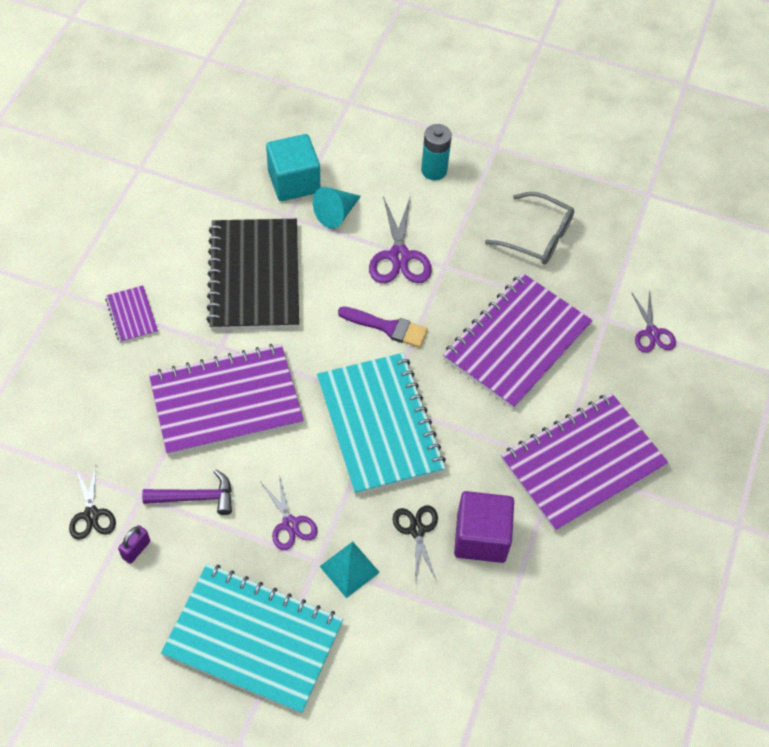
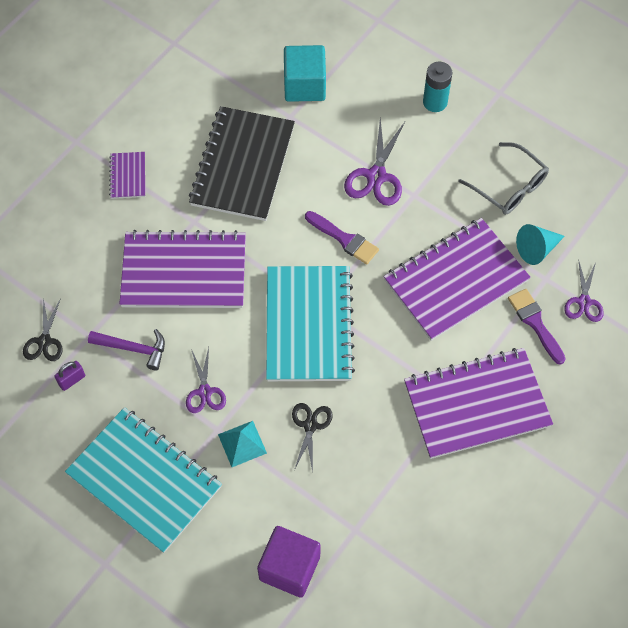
camera: 20 degrees right, 5 degrees up
(336, 214) = (332, 124): turquoise cone -> turquoise cone (536, 249)
(481, 537) = (364, 446): purple cube -> purple cube (289, 568)
(611, 365) = (535, 323): none -> purple brush

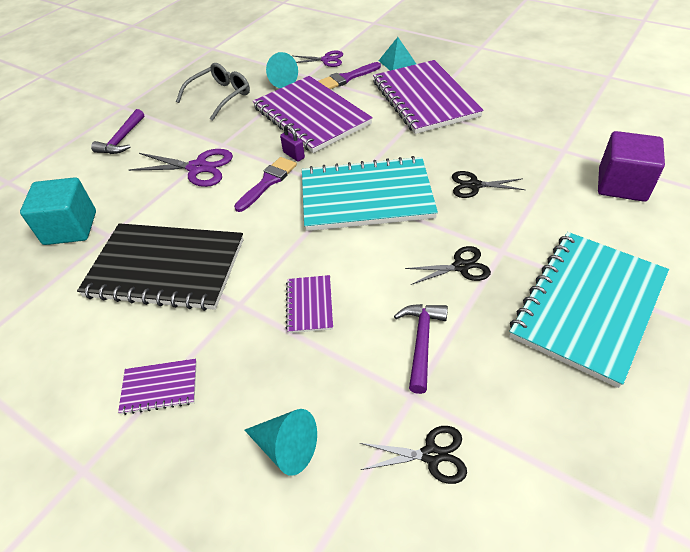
camera: 90 degrees left, 15 degrees down
(67, 255) = (286, 447): none -> turquoise cone
(72, 380) = (483, 407): purple padlock -> purple padlock (294, 155)
(184, 272) = (310, 305): purple notebook -> purple notebook, size x0.44
(204, 392) = (461, 266): purple scissors -> black scissors
(242, 443) = (510, 230): turquoise pyramid -> turquoise pyramid (397, 62)
(435, 102) = (122, 140): turquoise battery -> purple hammer

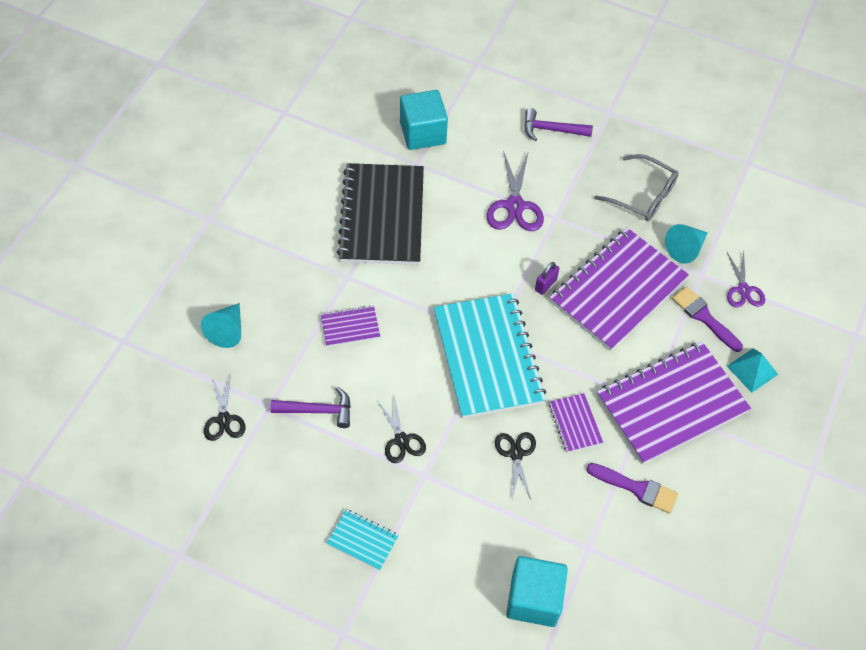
camera: 75 degrees right, 10 degrees up
(160, 387) = (270, 244): purple notebook -> purple notebook (575, 423)
(268, 182) = (500, 269): purple brush -> purple brush (636, 488)
(588, 306) = (362, 540): turquoise notebook -> turquoise notebook, size x0.44
(621, 184) = (533, 599): purple cube -> turquoise cube

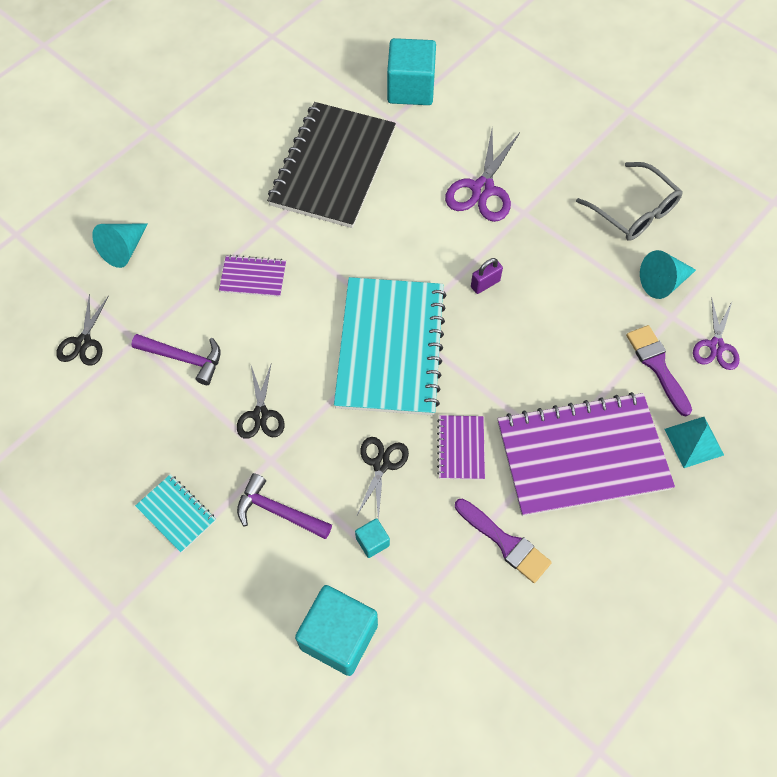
camera: 20 degrees right, 5 degrees up
(532, 517) = (372, 542): none -> turquoise cube
(551, 130) = (555, 115): purple hammer -> purple hammer (278, 511)
(618, 291) = (566, 311): purple notebook -> none

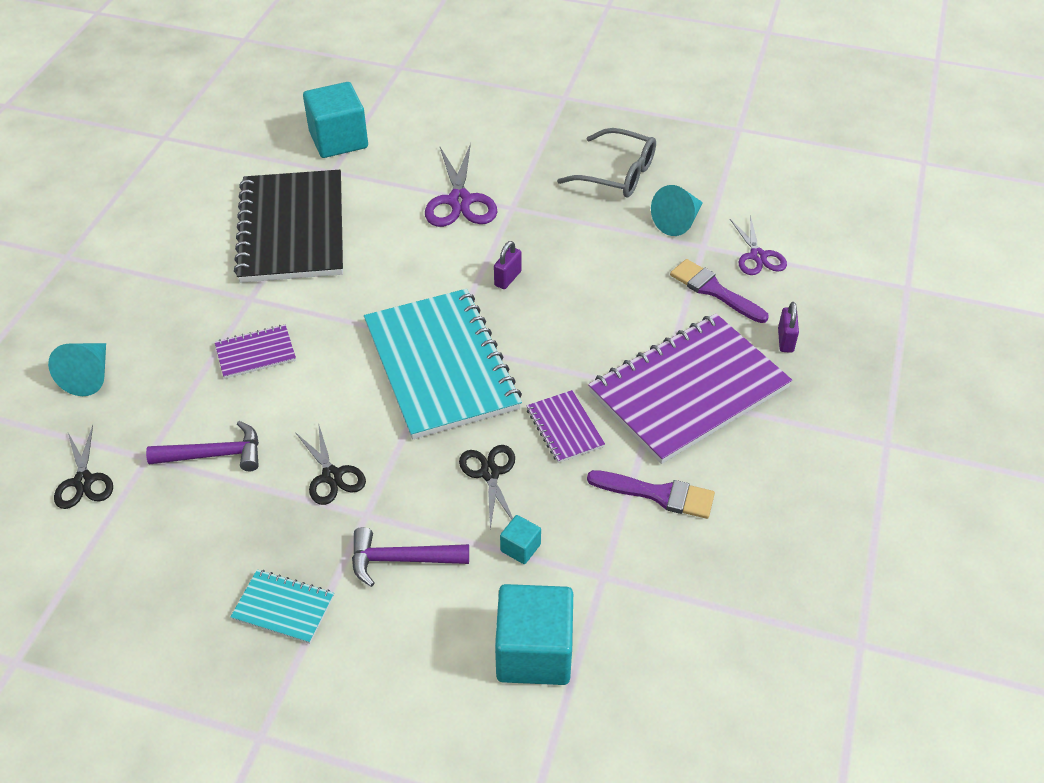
camera: 25 degrees left, 15 degrees down
(694, 442) = (785, 340): turquoise pyramid -> purple padlock

